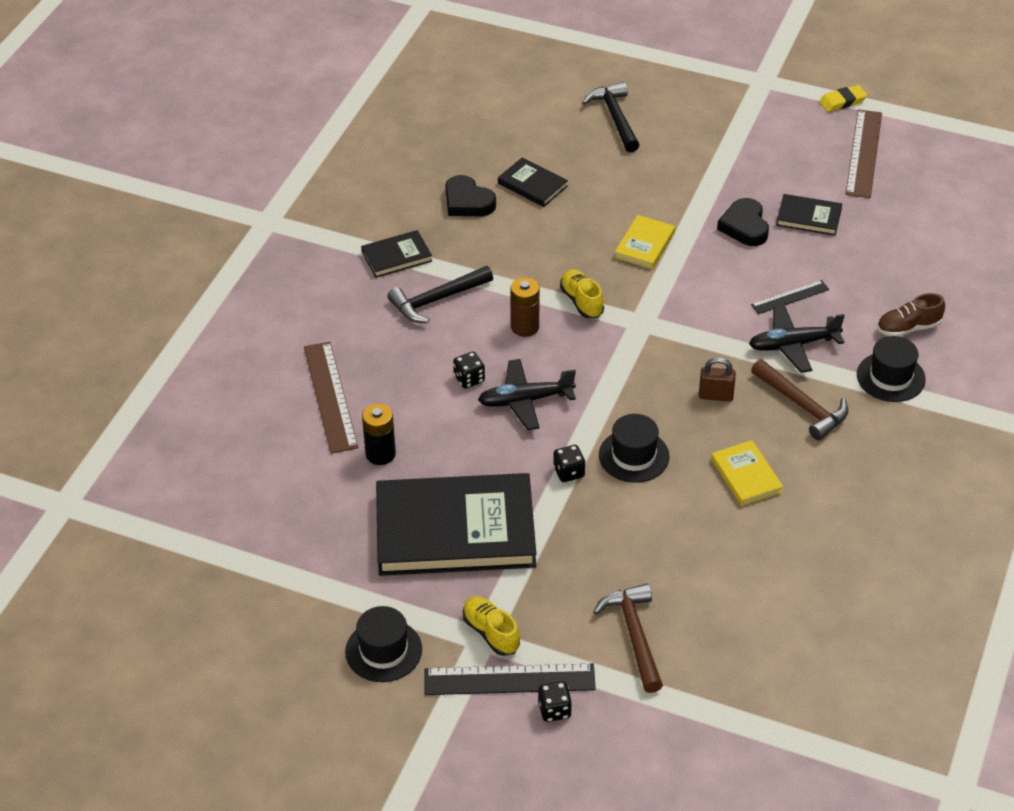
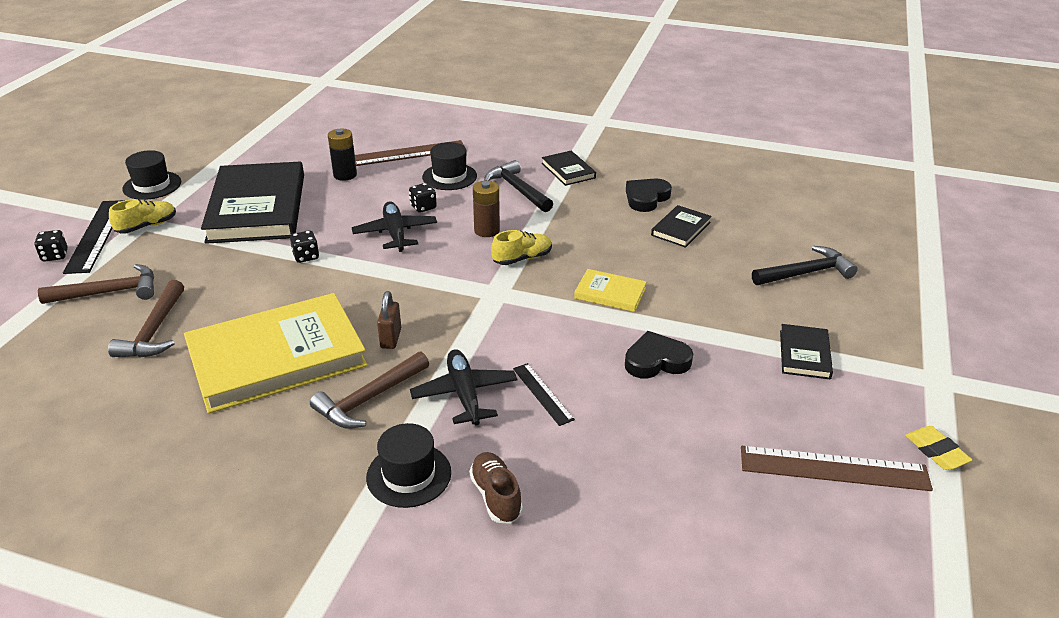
camera: 85 degrees right, 10 degrees down
(634, 456) = (318, 290): black hat -> black hat (449, 176)
(705, 579) = (154, 331): none -> brown hammer
(746, 475) = (277, 357): yellow book -> yellow book, size x2.25
(808, 217) = (686, 412): black book -> black book (804, 354)

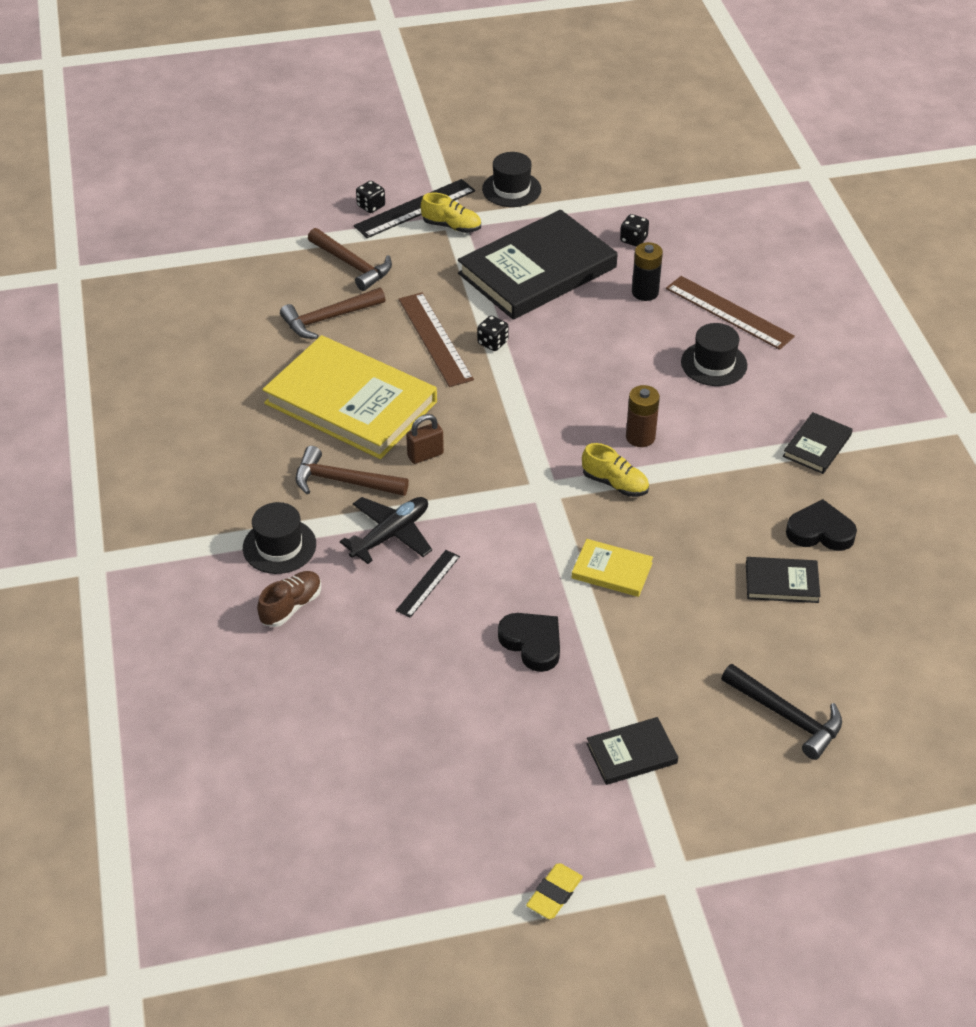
camera: 60 degrees right, 10 degrees up
(395, 233) = (578, 378): black plane -> none
(423, 207) = (639, 374): black dice -> black dice (633, 240)
(517, 189) = (738, 424): black hammer -> none
(610, 293) = (612, 570): yellow book -> yellow book turned 60 degrees counterclockwise
(834, 468) = (474, 818): brown ruler -> brown ruler (435, 339)

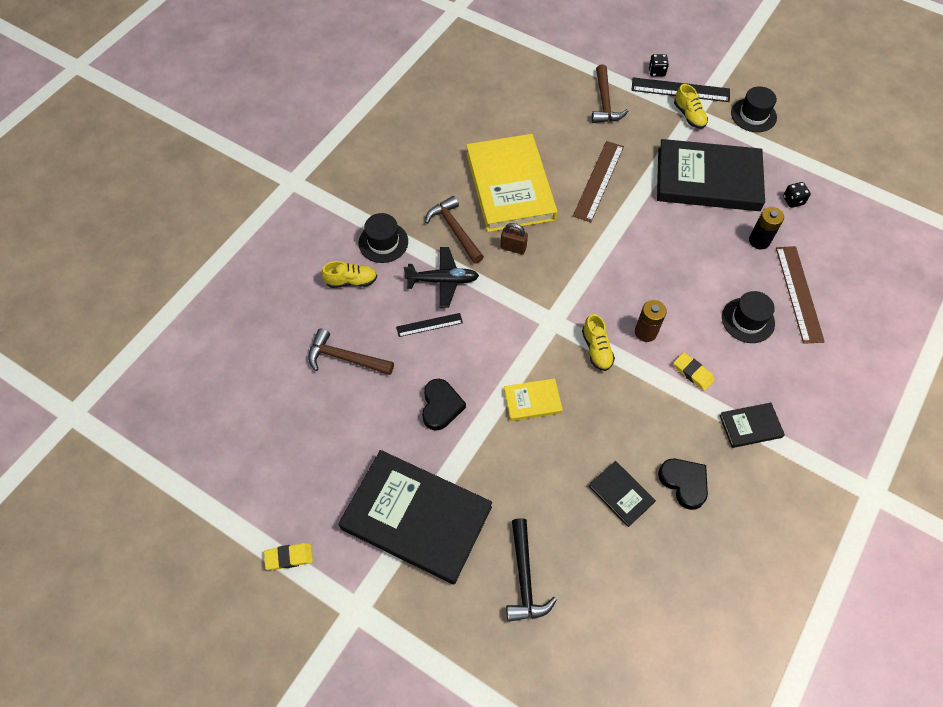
camera: 45 degrees right, 15 degrees up
(291, 606) = (351, 281): brown shoe -> yellow shoe
(328, 318) = (555, 126): brown hammer -> brown hammer (345, 358)
(492, 343) = (628, 207): black dice -> none
(612, 570) = (532, 401): yellow book -> yellow book turned 75 degrees counterclockwise
(631, 753) = (416, 518): black book -> black book, size x2.25
(720, 440) = (693, 373): none -> yellow eraser

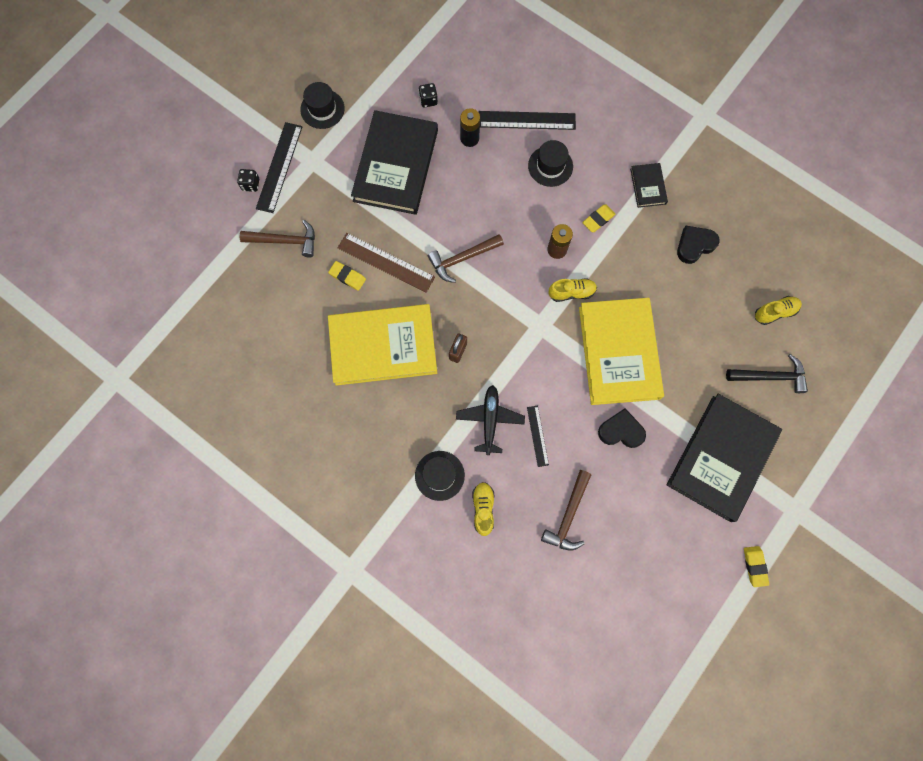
camera: 85 degrees left, 15 degrees up
(454, 230) = (431, 404): brown hammer -> brown hammer (462, 259)
(532, 401) = (619, 352): yellow book -> yellow book, size x2.25
(577, 152) = (347, 277): none -> yellow eraser
(621, 494) = (703, 294): black book -> none
(689, 116) = (314, 166): yellow shoe -> yellow shoe (775, 312)
(798, 293) = (527, 120): brown ruler -> black ruler

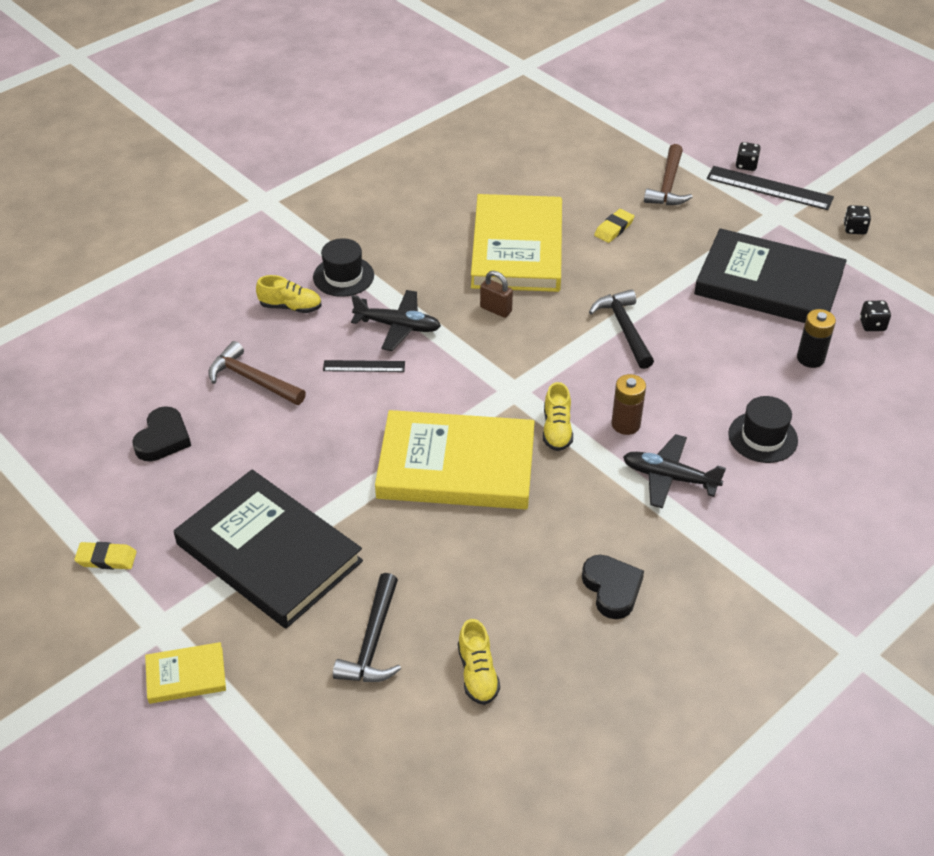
camera: 100 degrees right, 30 degrees down
(322, 109) = (854, 229): black hat -> black dice
(386, 262) = (629, 261): brown ruler -> none
(462, 259) = (624, 329): brown hammer -> black hammer
(527, 120) = (841, 422): black ruler -> none
(598, 219) = (669, 477): yellow eraser -> black plane
(621, 431) = (344, 449): black heart -> black heart (163, 438)
(648, 186) = (722, 548): black book -> none
(825, 482) = (186, 675): none -> yellow book

